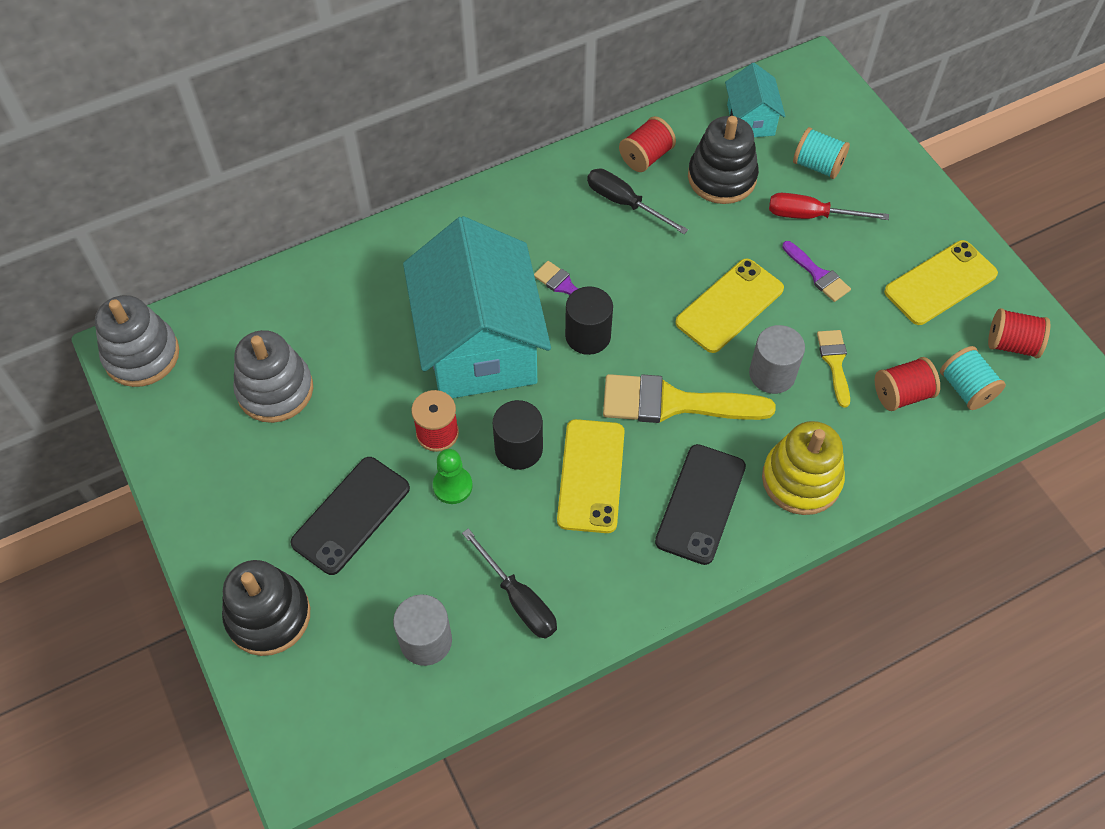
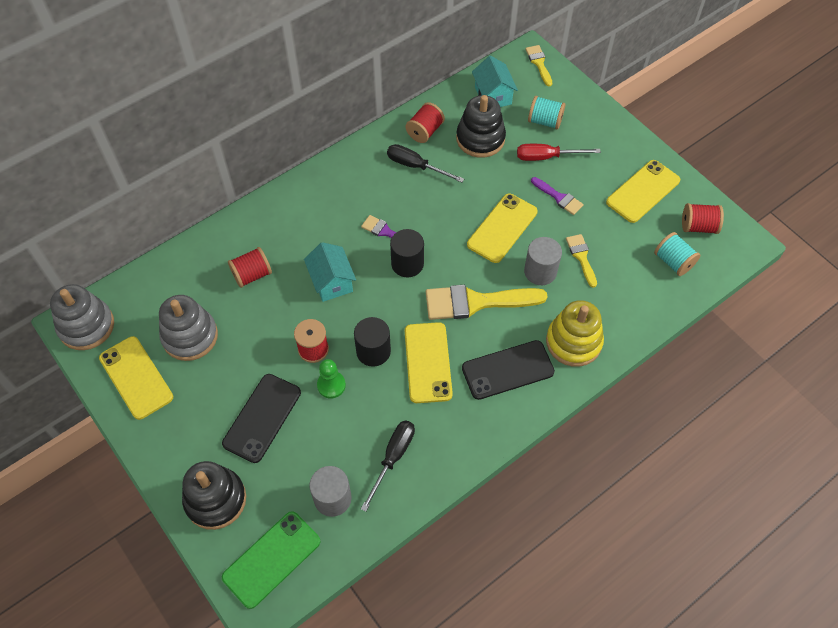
camera: 10 degrees left, 0 degrees up
(194, 434) = (136, 377): none -> yellow phone
(328, 709) = (271, 559): none -> green phone
(479, 345) = (332, 282): turquoise house -> turquoise house, size x0.46
(518, 599) = (393, 458): black screwdriver -> black screwdriver turned 105 degrees counterclockwise
(700, 504) = (507, 370): black phone -> black phone turned 60 degrees clockwise
(824, 83) = (539, 63): none -> yellow brush
(902, 394) = (631, 272): red spool -> red spool (252, 275)

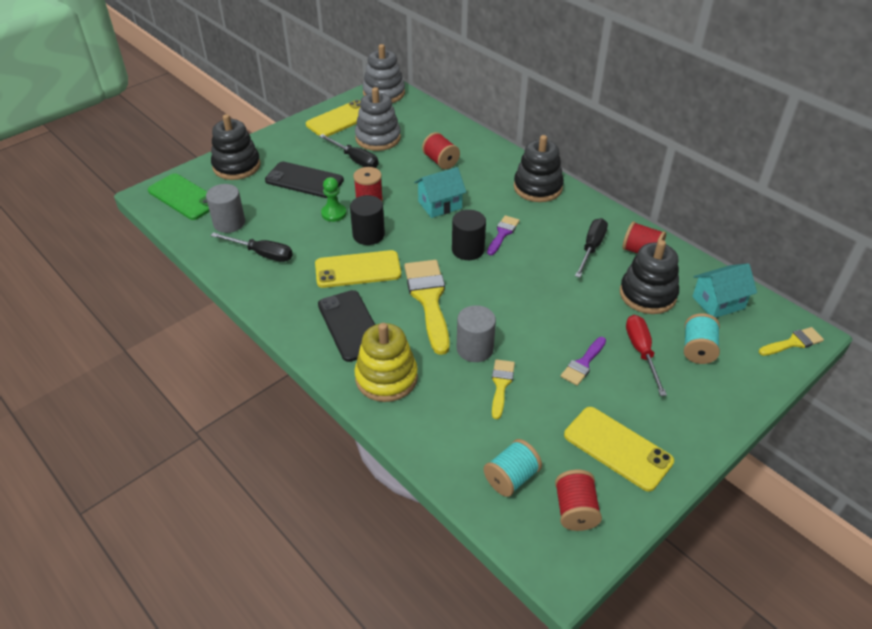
camera: 85 degrees right, 15 degrees down
(230, 362) = (355, 160): none -> black screwdriver
(316, 193) = (537, 187): none -> black stacking toy
(502, 228) = (527, 316): yellow phone -> none
(581, 257) = (501, 385): yellow brush -> yellow brush turned 60 degrees counterclockwise

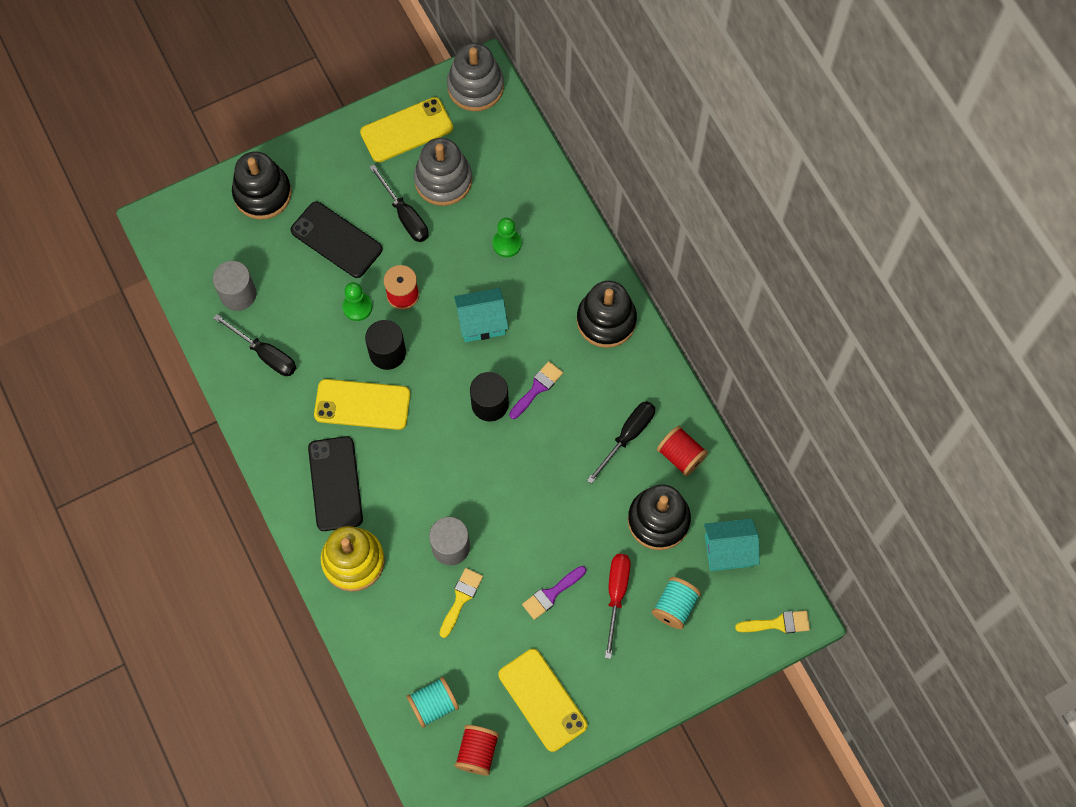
camera: 15 degrees right, 25 degrees up
(184, 197) = (194, 236): green phone -> none
(429, 299) = (425, 468): yellow brush -> none
(441, 161) = (507, 244): red spool -> green pawn

